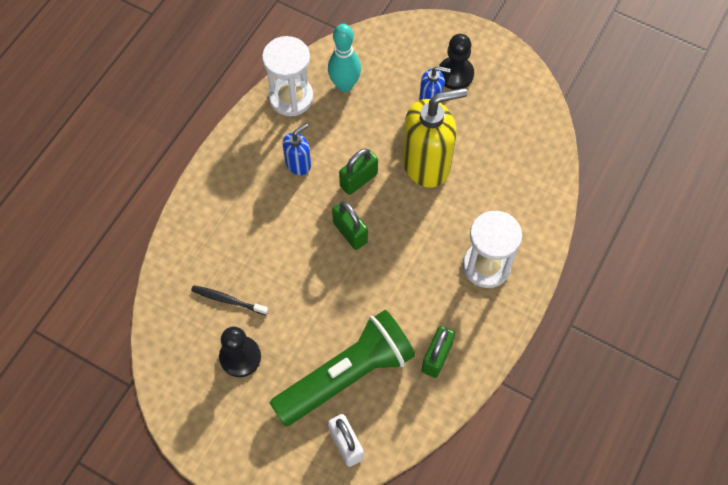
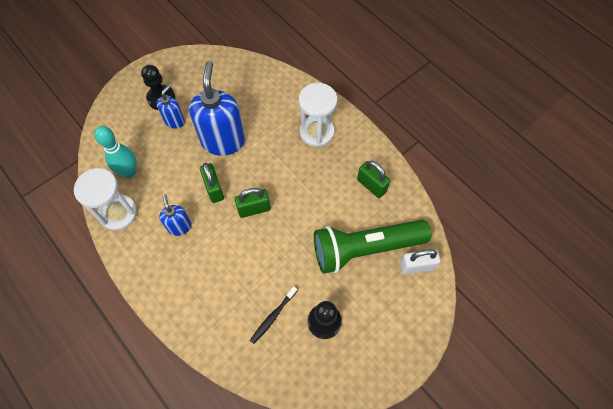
camera: 70 degrees left, 0 degrees up
(347, 375) = (365, 248): green flashlight -> green flashlight turned 90 degrees counterclockwise
(426, 164) = (223, 141): yellow soap dispenser -> blue soap dispenser

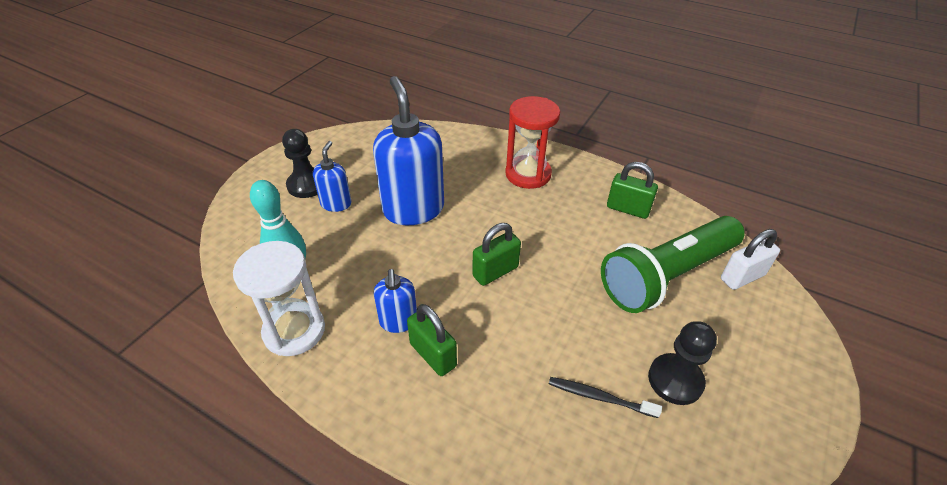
camera: 20 degrees left, 20 degrees down
(179, 226) = (398, 321): blue soap dispenser -> blue soap dispenser turned 150 degrees counterclockwise
(214, 189) = (427, 263): green padlock -> green padlock (433, 355)
(273, 316) = (600, 397): black toothbrush -> black toothbrush turned 90 degrees clockwise
(316, 132) = (528, 174): white hourglass -> red hourglass

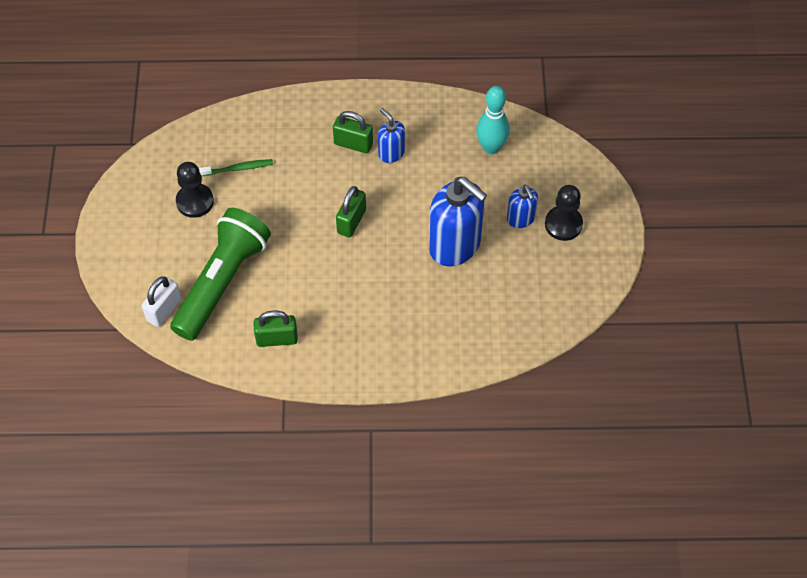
camera: 150 degrees right, 15 degrees up
(294, 331) = (451, 115): white hourglass -> none
(528, 174) = (385, 337): red hourglass -> none
(600, 397) = (238, 168): black toothbrush -> green toothbrush

